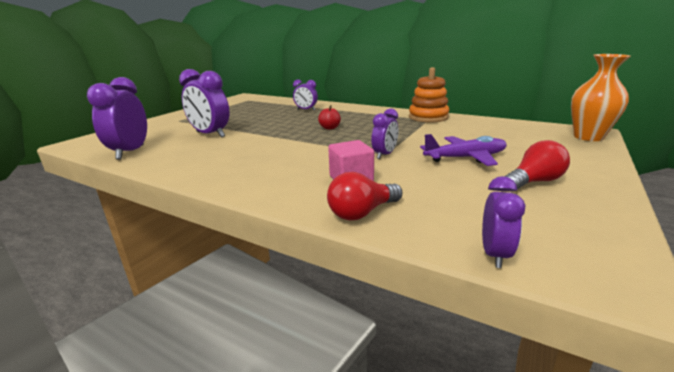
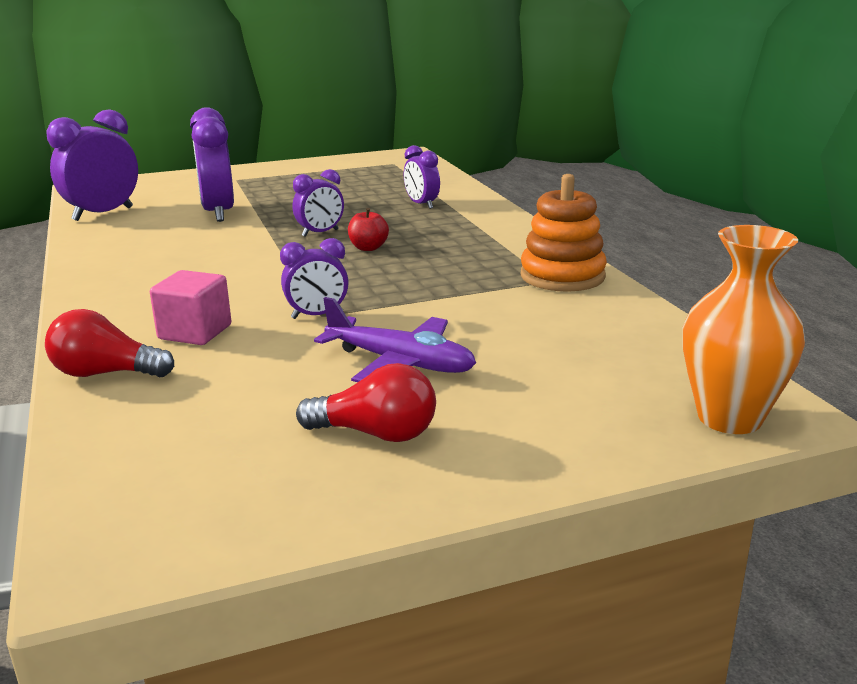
camera: 40 degrees right, 0 degrees up
(494, 254) = (89, 473): purple clock -> purple clock (320, 233)

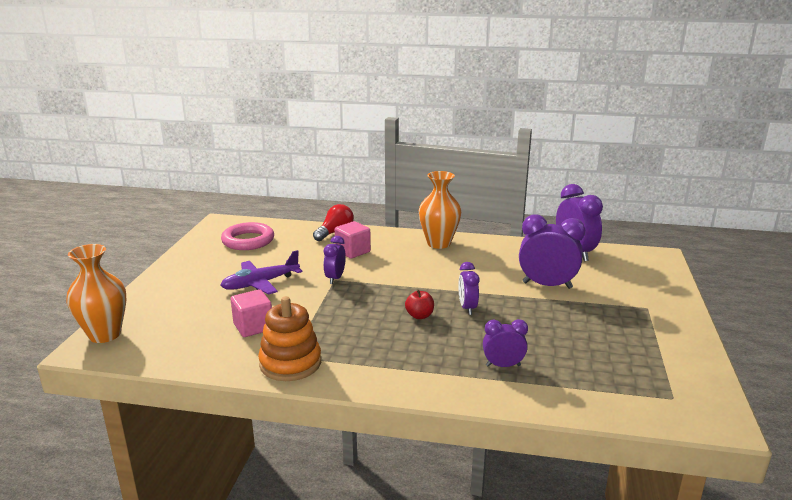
camera: 120 degrees right, 0 degrees up
(113, 283) = (438, 243): none -> orange vase
(216, 455) = (248, 241): none -> pink ring
(376, 434) = (218, 265): red light bulb -> none
(527, 320) = (253, 327): none -> pink cube

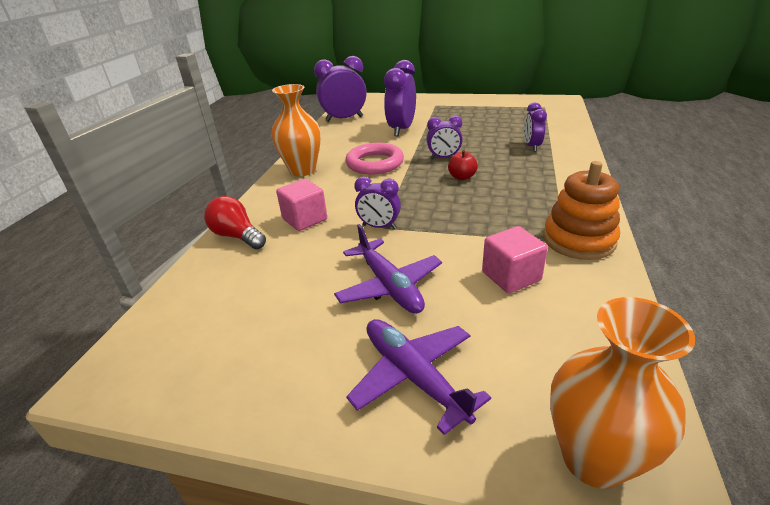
camera: 85 degrees left, 10 degrees up
(181, 291) = (413, 376): none -> purple plane
(248, 241) = (224, 322): pink ring -> pink ring (375, 163)

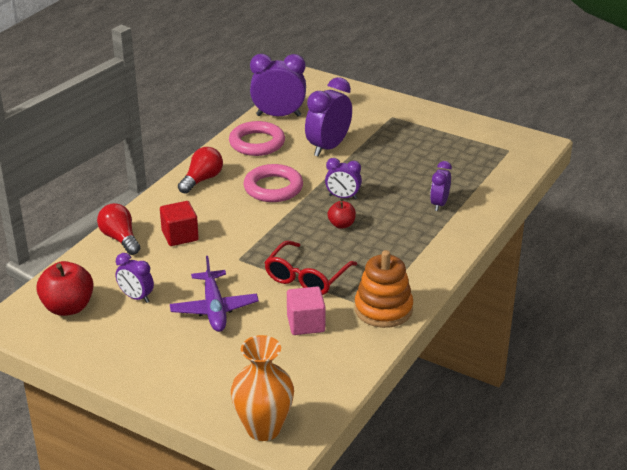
camera: 15 degrees right, 0 degrees up
(192, 332) = (68, 307): none -> red apple
(302, 170) = (202, 180): orange vase -> red light bulb
(305, 219) = (180, 236): pink cube -> red cube
(338, 137) = (257, 143): none -> pink ring
(379, 227) = (236, 258): purple clock -> purple clock (136, 297)
(413, 376) = (194, 368): purple plane -> none
(468, 228) = (306, 277): none -> red glasses

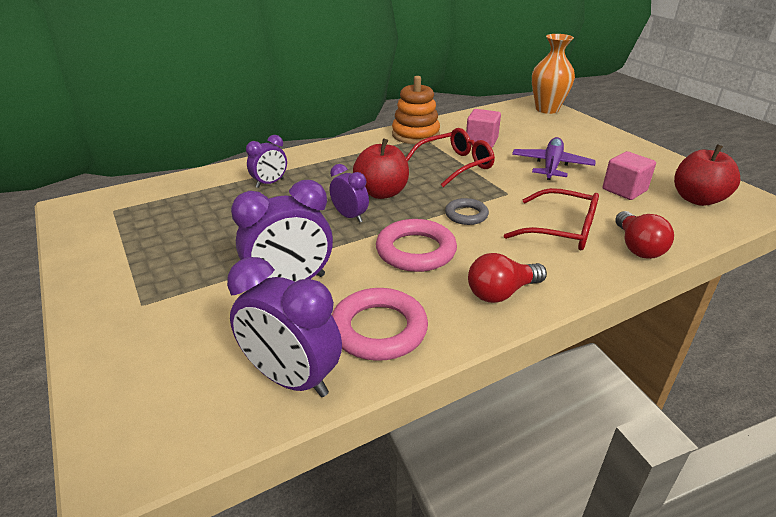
camera: 150 degrees left, 0 degrees up
(136, 297) = (624, 190): purple clock -> pink cube
(180, 236) = (561, 230): red cube -> red glasses
(259, 226) = (466, 215): none -> grey ring
(341, 225) = (382, 193): red apple -> red apple, size x1.78

